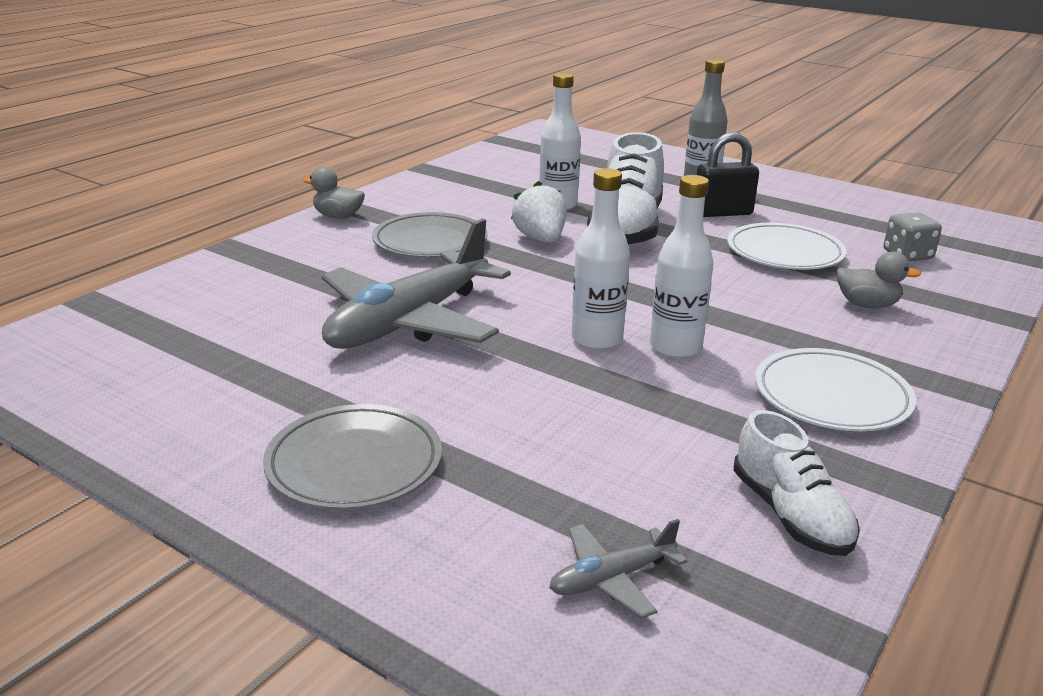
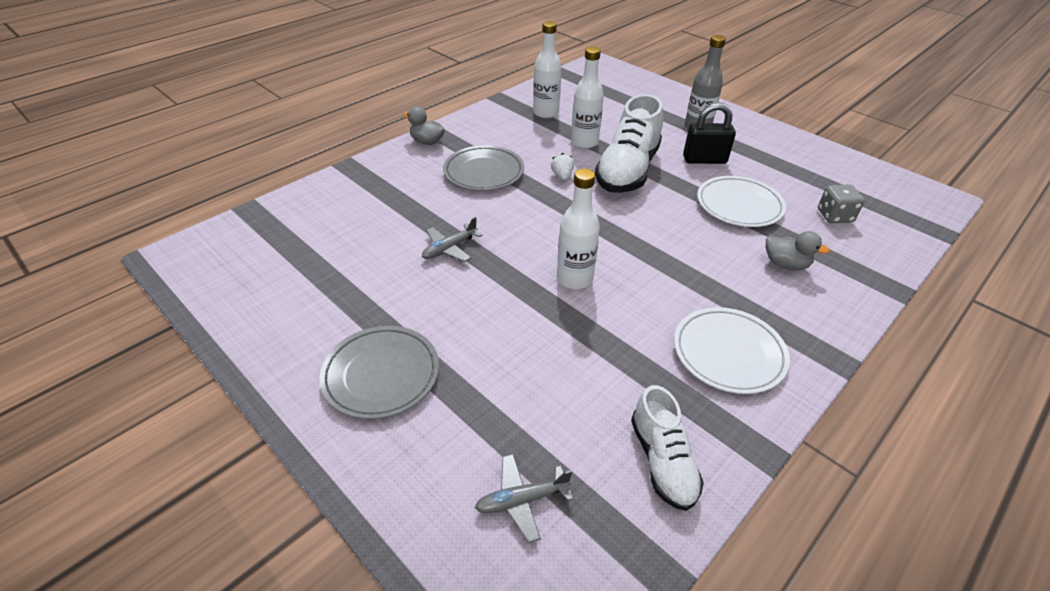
camera: 10 degrees right, 15 degrees up
(409, 322) = (449, 248): grey plane -> grey plane, size x0.43
(540, 239) = (562, 176): white strawberry -> white strawberry, size x0.58
(675, 347) = (628, 292): white bottle -> white bottle (546, 113)

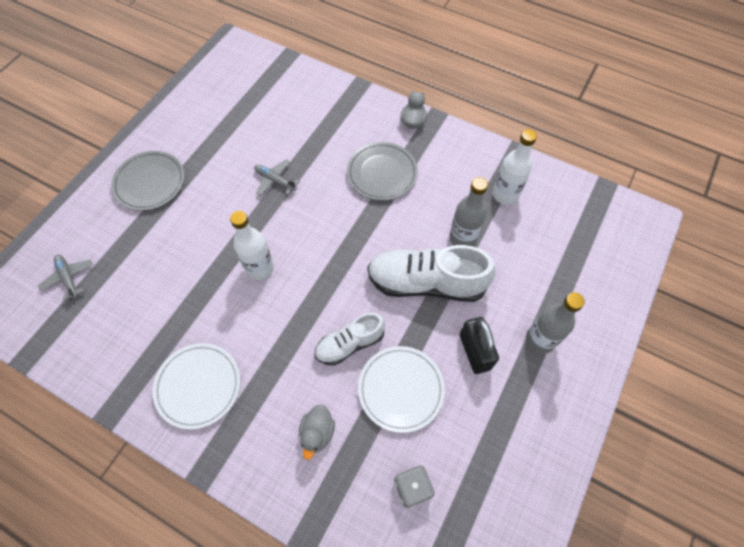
camera: 75 degrees right, 20 degrees up
(562, 176) = (397, 231): white strawberry -> none
(584, 142) = (462, 238): white bottle -> grey bottle
(662, 461) = (99, 349): white shoe -> white shoe (350, 344)

